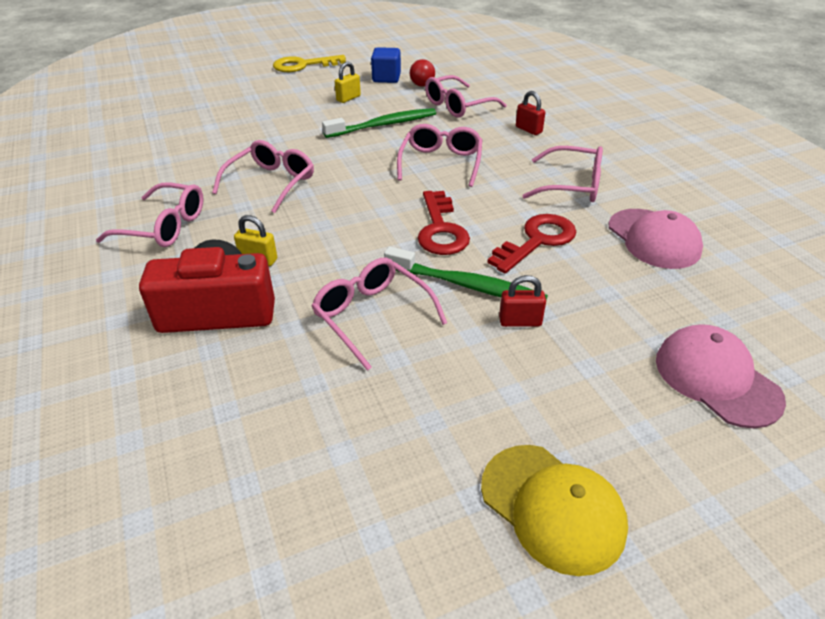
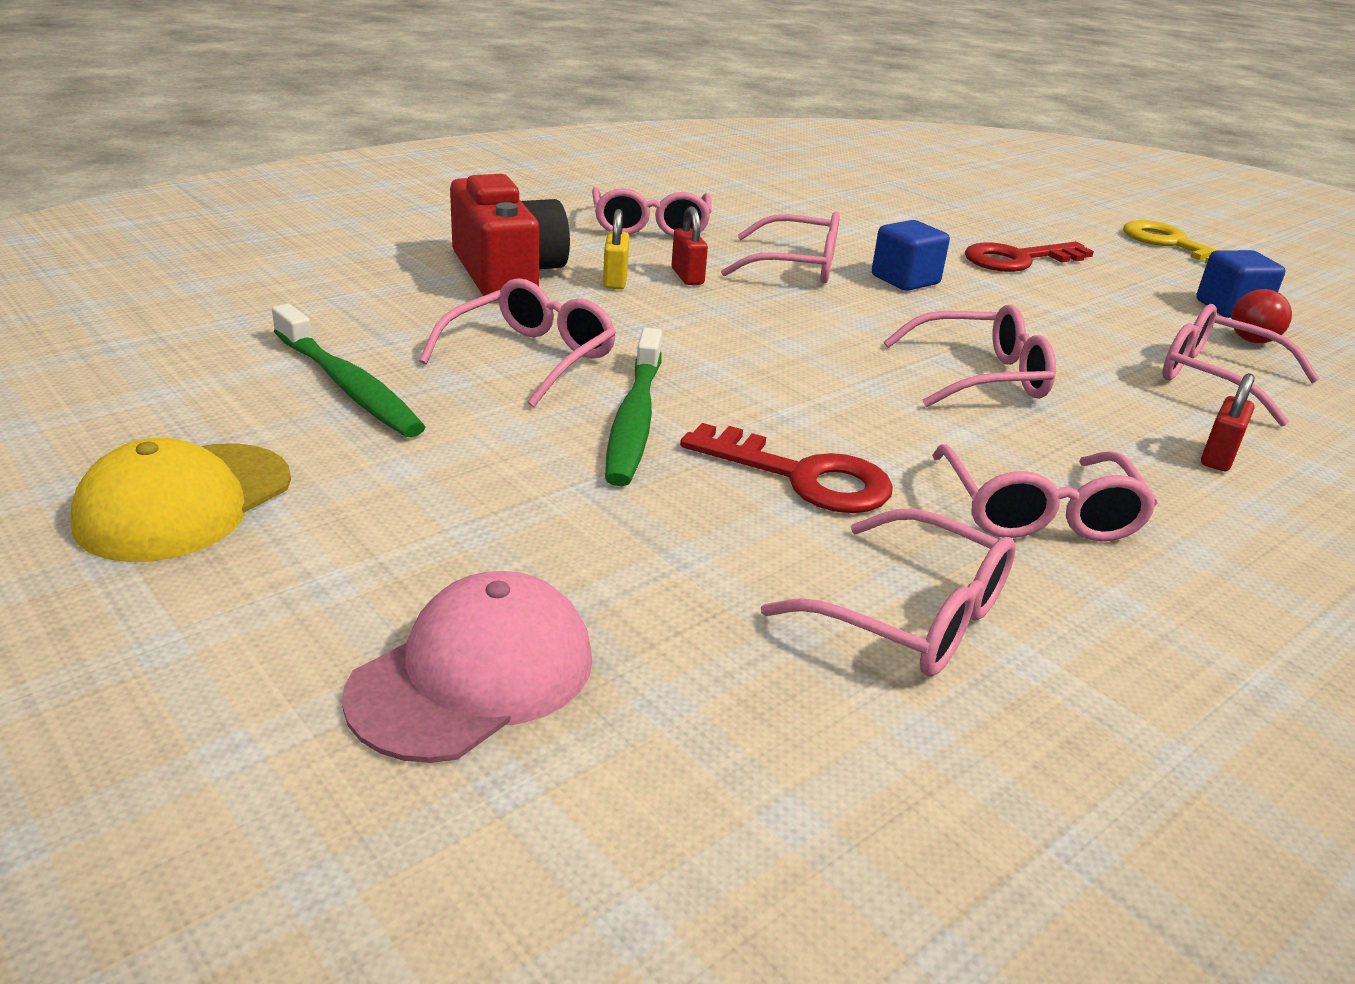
camera: 70 degrees right, 10 degrees down
(311, 152) = (905, 280): none -> blue cube
(348, 98) = (1108, 287): yellow padlock -> none
(384, 125) = (1053, 321): green toothbrush -> green toothbrush (348, 386)
(441, 229) = (772, 390): red key -> red key (1018, 260)
(520, 321) = (563, 467): red padlock -> red padlock (687, 276)
(653, 239) = (912, 616): pink cap -> pink glasses

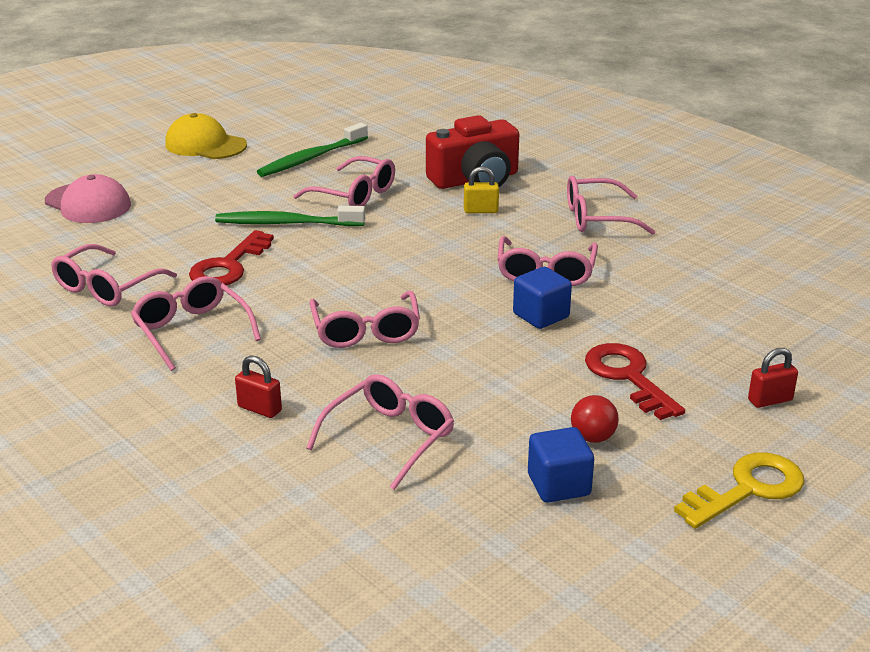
camera: 90 degrees right, 0 degrees up
(687, 276) = (501, 233): red padlock -> red padlock (770, 400)
(1038, 513) = (191, 331): pink glasses -> pink glasses turned 60 degrees clockwise
(1252, 340) = (479, 478): red ball -> red ball (593, 437)

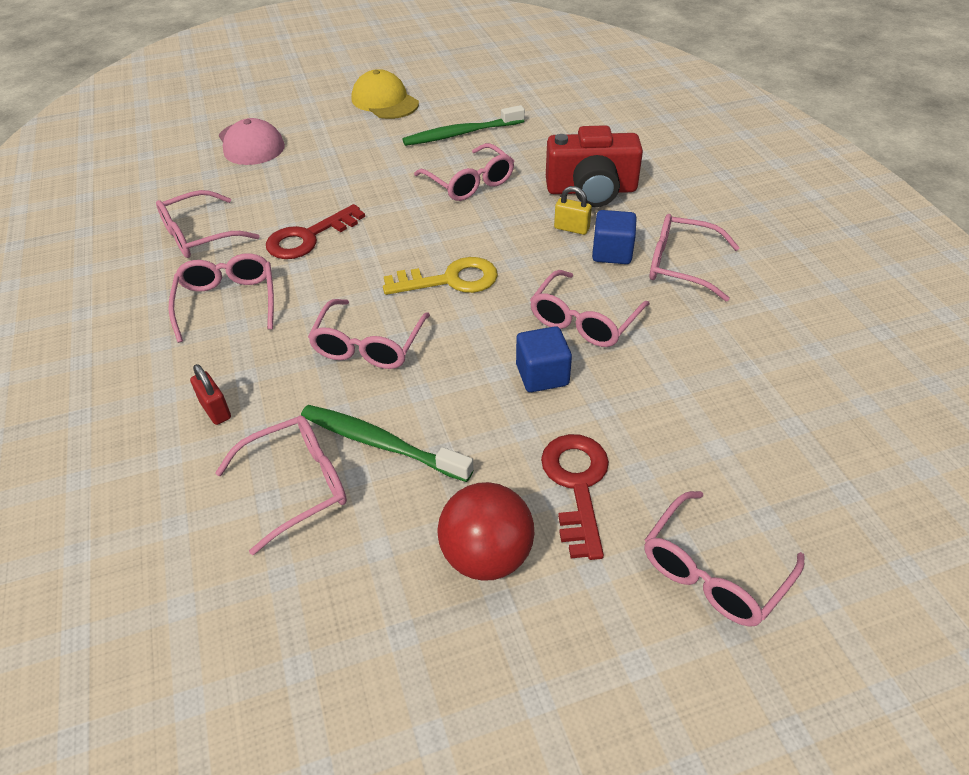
camera: 25 degrees right, 15 degrees up
(286, 223) = (389, 201): green toothbrush -> green toothbrush (380, 443)
(558, 485) = (409, 609): blue cube -> blue cube (612, 253)
(593, 437) = (486, 556): red ball -> red ball, size x1.79
(748, 489) = (604, 697): yellow key -> yellow key (450, 280)
(770, 400) = (713, 572): red padlock -> pink glasses

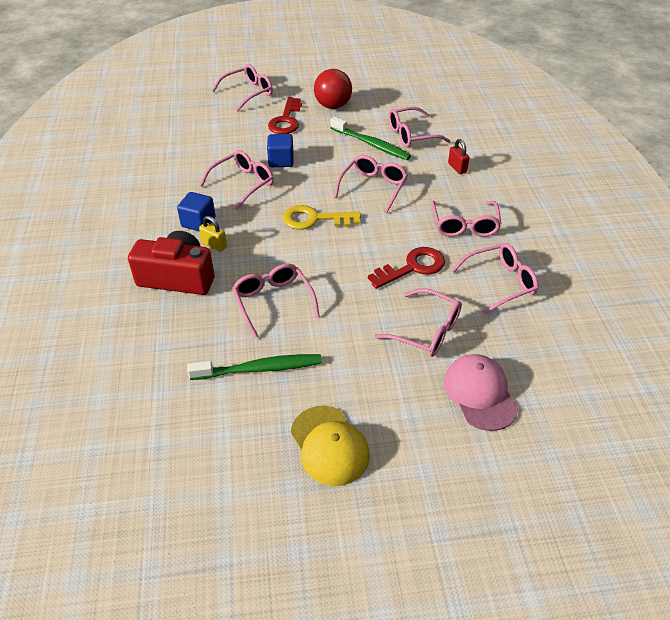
camera: 170 degrees left, 0 degrees up
(680, 265) = (161, 207): pink glasses -> pink glasses (427, 331)

